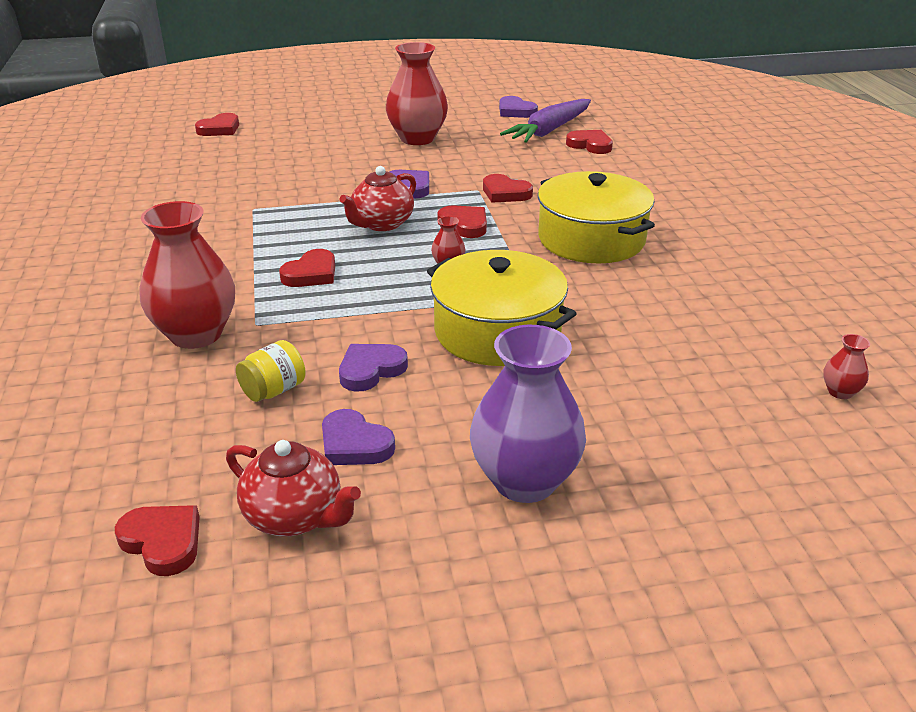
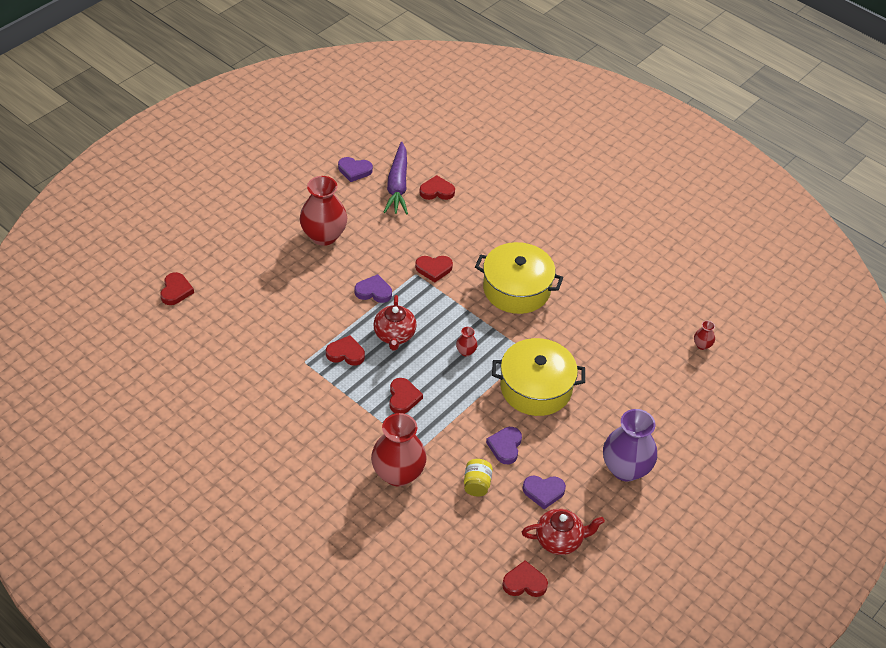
camera: 40 degrees left, 15 degrees up
(464, 225) = (440, 311): red heart -> red heart (346, 353)

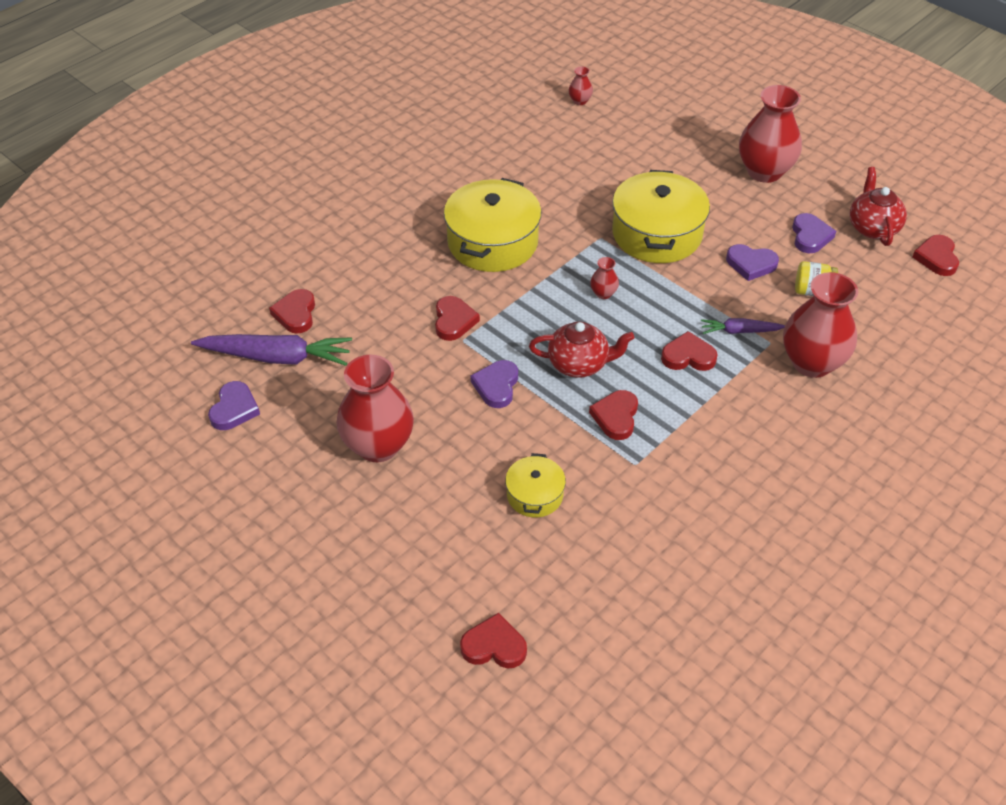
camera: 85 degrees left, 0 degrees up
(282, 310) = (535, 495): none -> yellow pot
(430, 431) = (739, 331): none -> purple carrot
(625, 469) = (764, 171): purple vase -> red vase

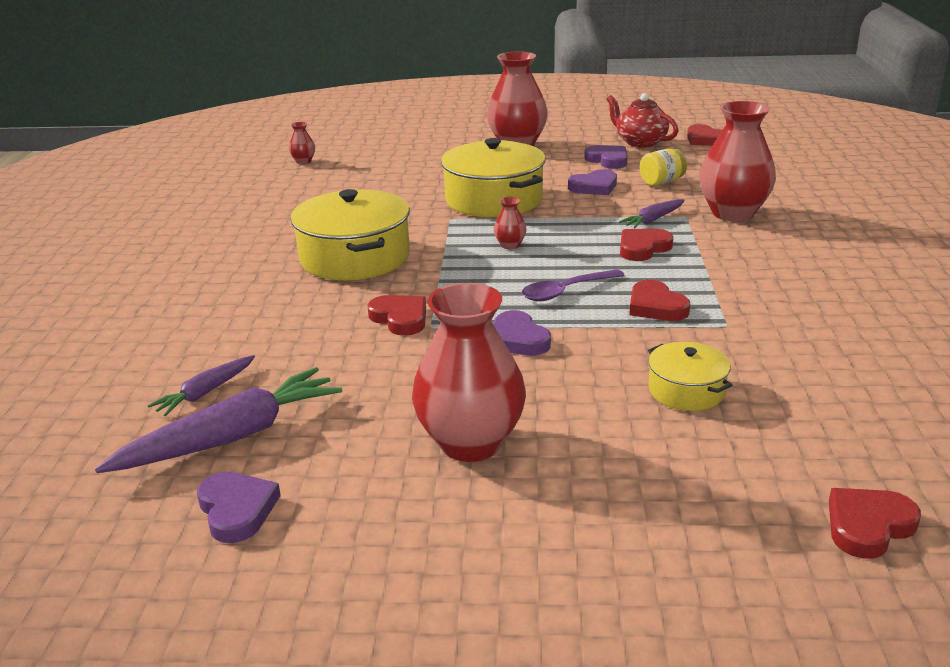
camera: 40 degrees left, 20 degrees down
(296, 314) = (205, 393): red heart -> purple carrot
(579, 364) = (565, 291): red teapot -> purple spoon

